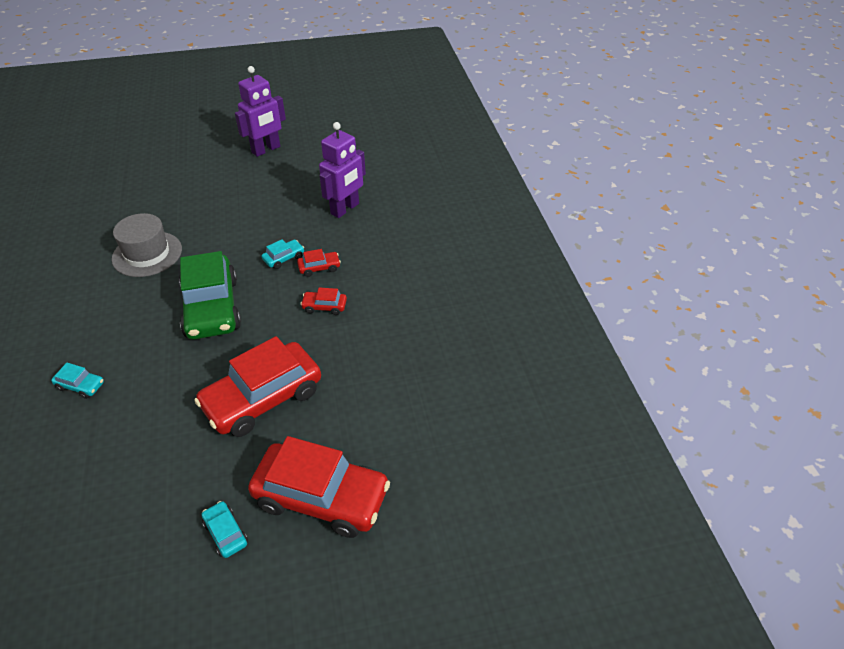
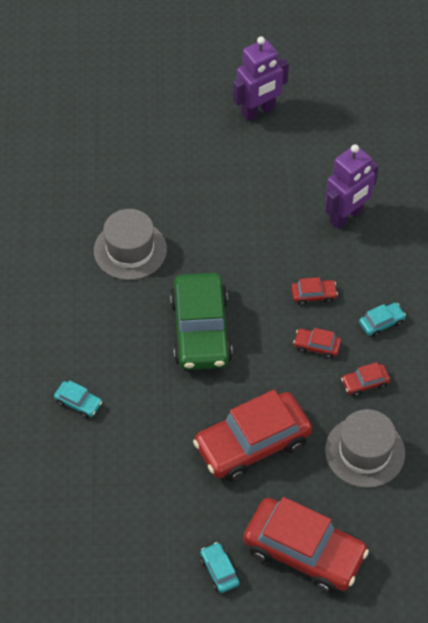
camera: 10 degrees right, 10 degrees up
(284, 258) = (276, 277): turquoise car -> turquoise car (381, 323)
(373, 330) = (365, 383): none -> red car
(378, 390) = (365, 452): none -> grey hat

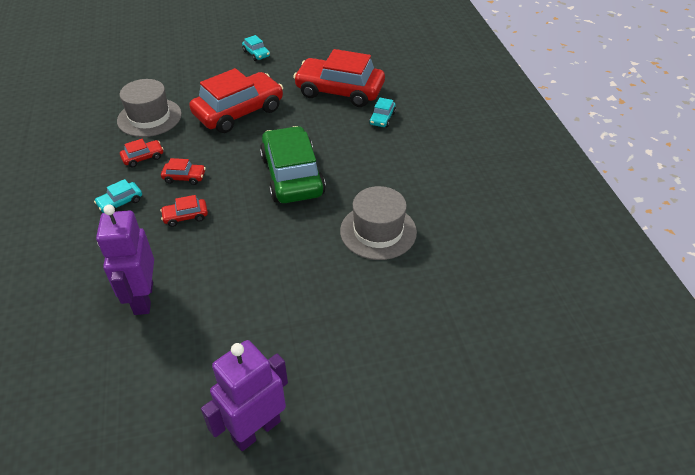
camera: 170 degrees right, 10 degrees down
(78, 403) = (382, 118): turquoise car -> turquoise car turned 90 degrees counterclockwise
(304, 552) = (199, 67): red car -> red car (339, 91)
(346, 217) = (143, 298): purple robot -> purple robot turned 45 degrees counterclockwise

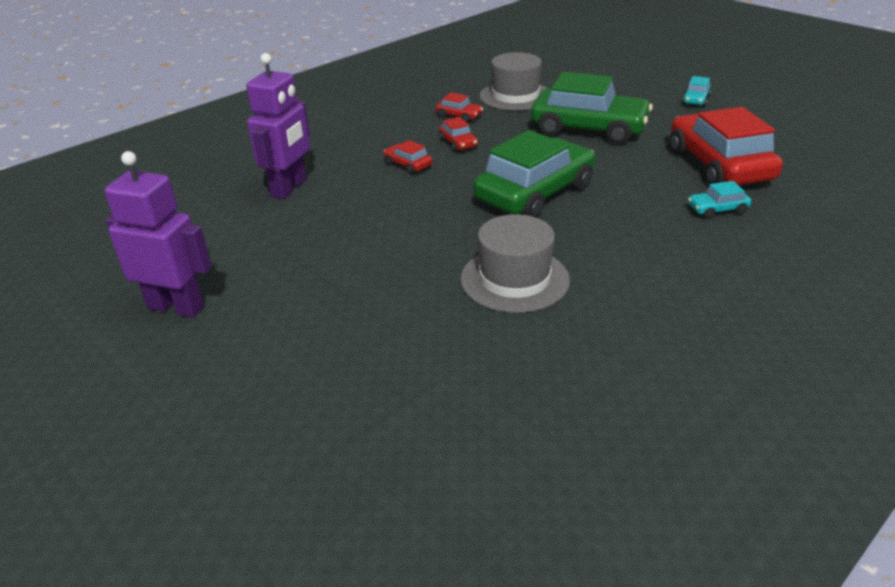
camera: 60 degrees right, 10 degrees down
(120, 202) = (391, 131): turquoise car -> none
(143, 298) = (289, 188): purple robot -> purple robot turned 150 degrees clockwise
(239, 112) = (589, 129): red car -> green car

